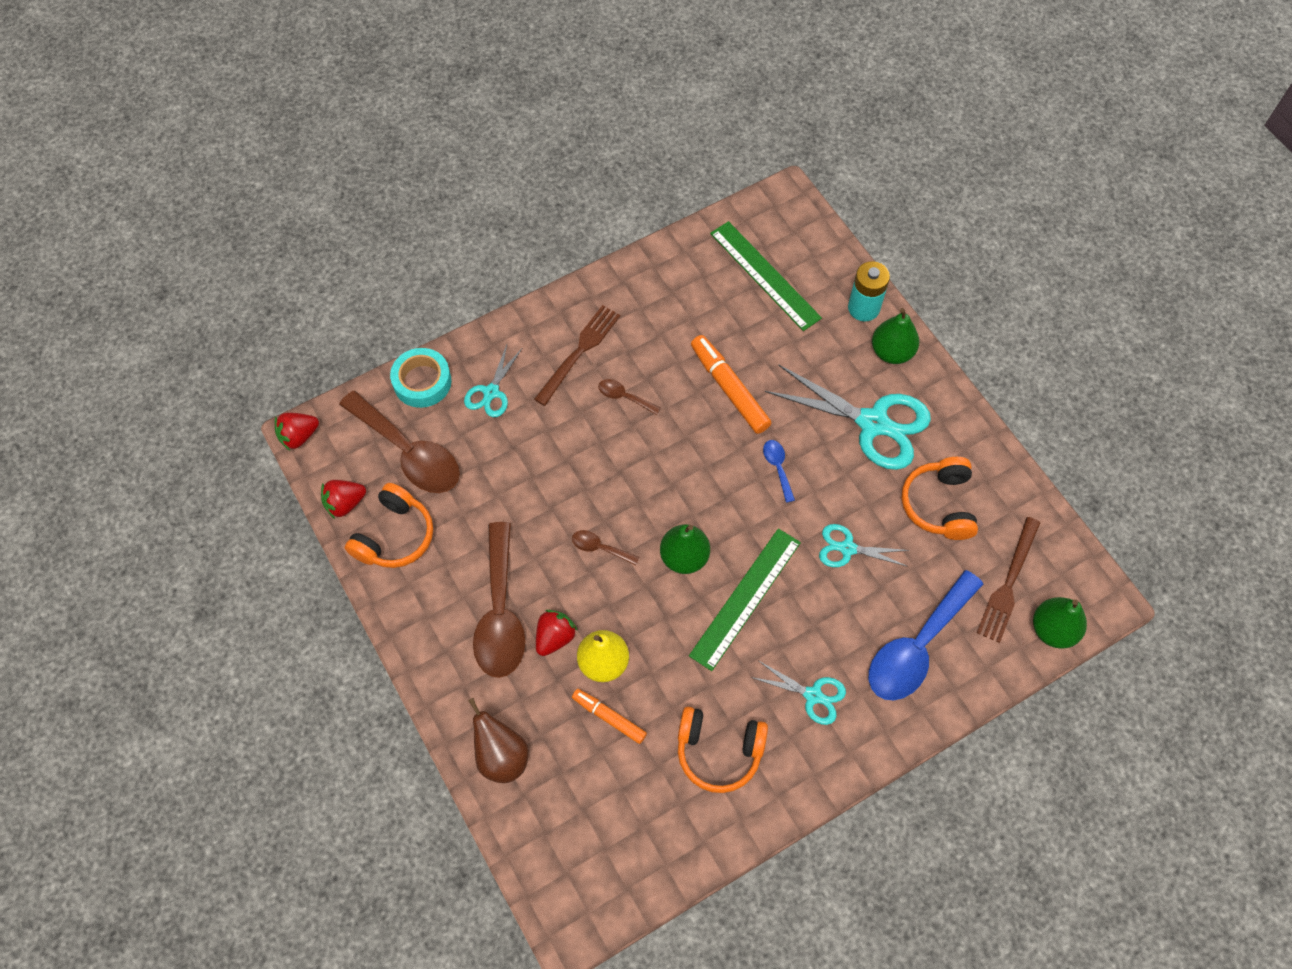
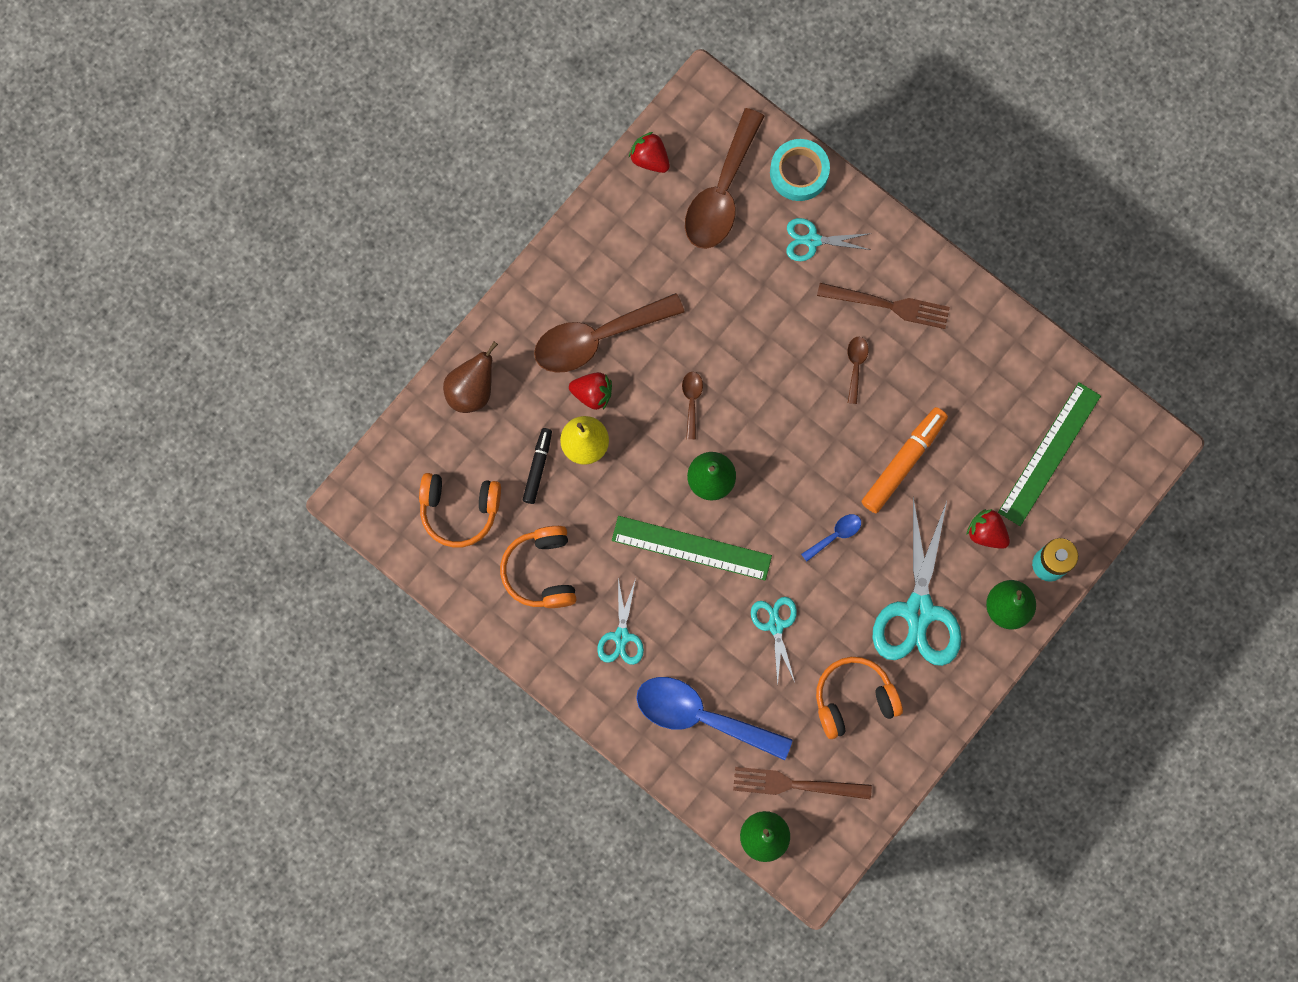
camera: 70 degrees right, 15 degrees up
(299, 436) = (700, 87): red strawberry -> red strawberry (986, 532)
(394, 536) = (635, 215): orange headphones -> orange headphones (459, 509)
(609, 718) = (537, 467): orange marker -> black marker

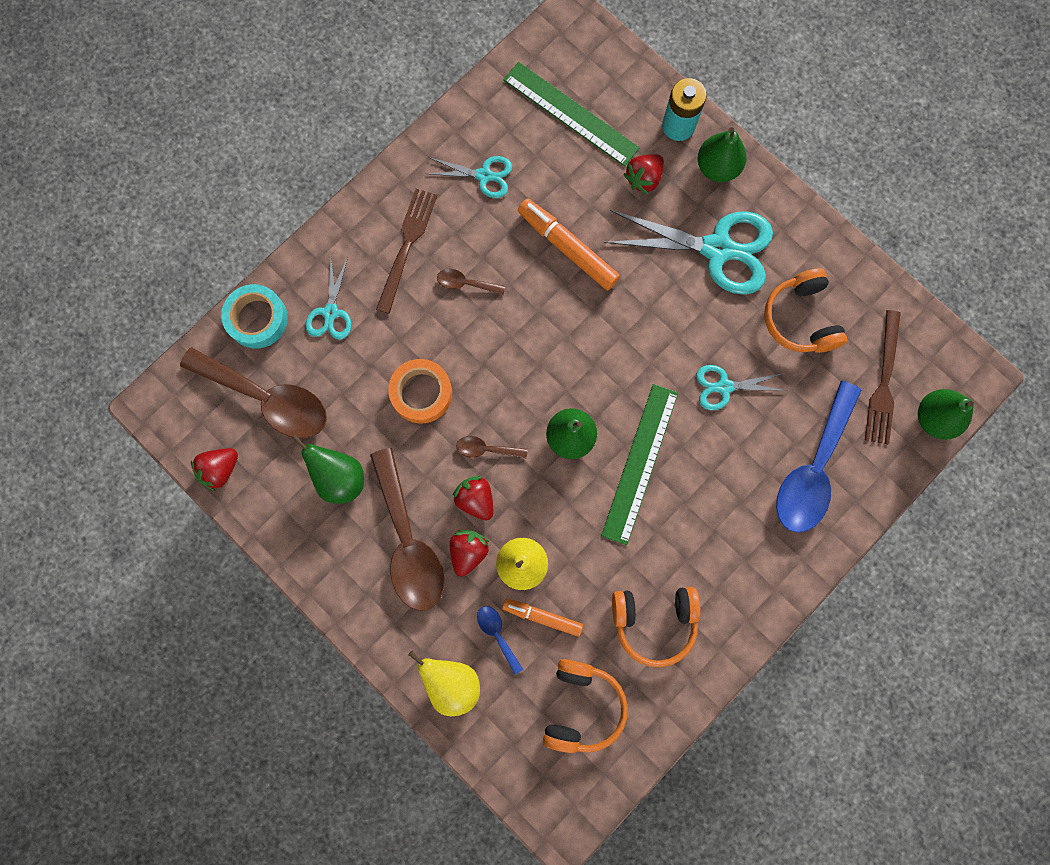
camera: 85 degrees left, 0 degrees up
(472, 390) = (451, 682): brown pear -> yellow pear
(537, 467) = (543, 617): black marker -> orange marker
(621, 637) = (728, 543): turquoise scissors -> turquoise scissors (484, 175)
(642, 395) = (475, 499): none -> red strawberry
(652, 268) = (339, 478): none -> green pear
(741, 335) = (421, 393): none -> orange tape
(835, 535) = (636, 320): blue spoon -> blue spoon (497, 634)

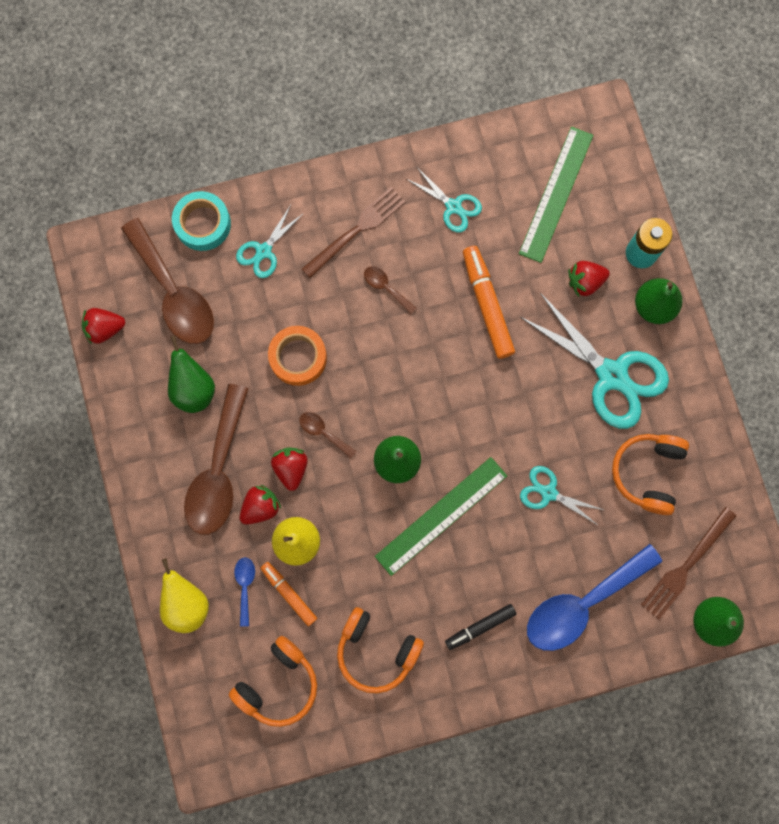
camera: 30 degrees right, 0 degrees up
(570, 114) = (556, 194): green ruler -> green ruler turned 45 degrees clockwise
(735, 543) = (480, 626): none -> black marker

